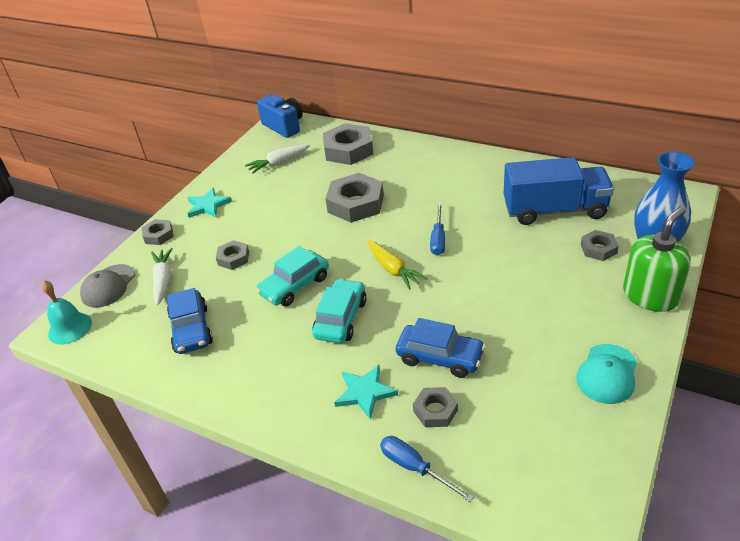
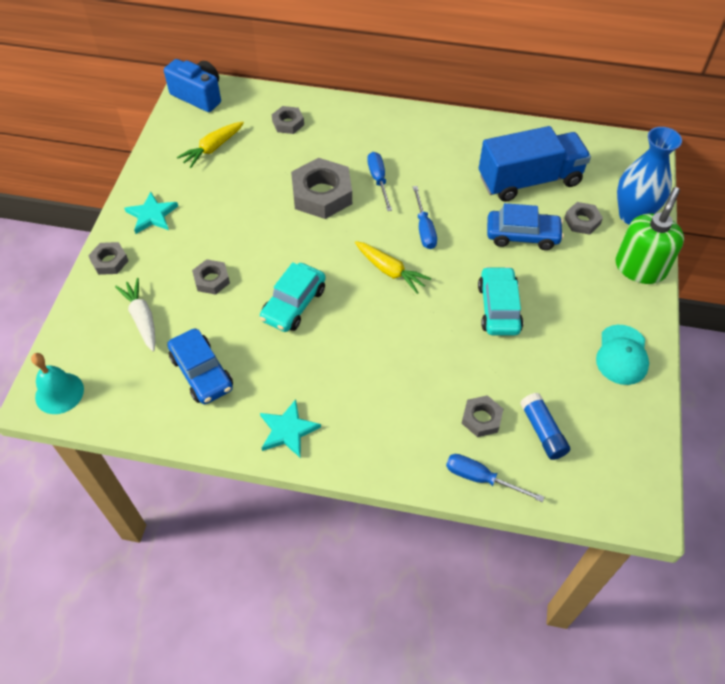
camera: 20 degrees left, 15 degrees up
(108, 286) = (79, 334): grey cap -> none
(278, 163) = (213, 148): white carrot -> yellow carrot
(340, 318) = (356, 335): turquoise car -> turquoise car (498, 308)
(348, 150) = (288, 123): grey nut -> grey nut, size x0.53
(365, 392) = (409, 412): turquoise star -> turquoise star (288, 430)
(410, 197) = (378, 180): none -> blue screwdriver
(440, 357) = (468, 362): blue car -> blue car (522, 235)
(496, 433) = (542, 431): none -> blue glue stick

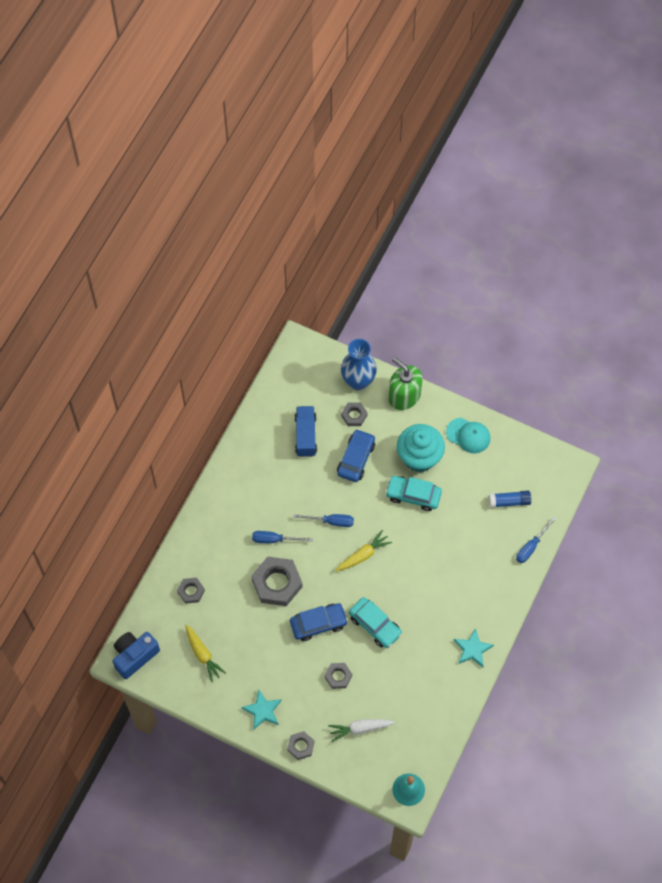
camera: 75 degrees left, 10 degrees up
(202, 372) = (416, 695): blue car -> blue car (318, 624)
(481, 418) = (492, 533): grey nut -> none
(529, 180) = (305, 435): blue truck -> blue truck, size x0.65
(558, 303) = (419, 457): none -> turquoise cupcake

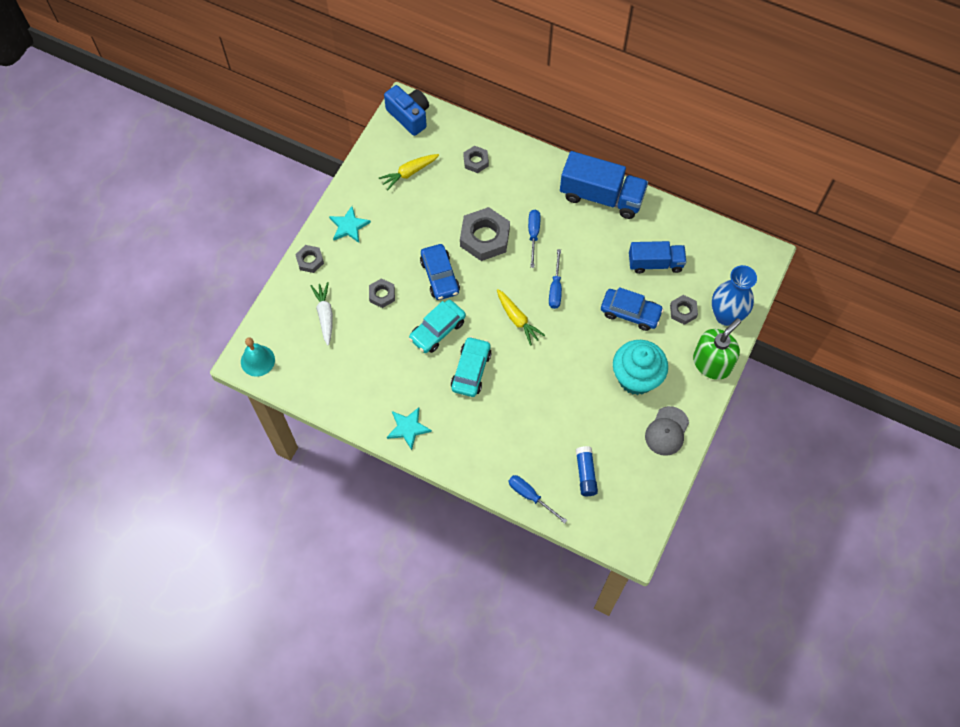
camera: 90 degrees right, 0 degrees up
(233, 478) = (601, 196): none -> blue truck
(413, 495) = (589, 370): turquoise car -> turquoise car (471, 370)
(468, 435) = (667, 431): turquoise cap -> grey cap

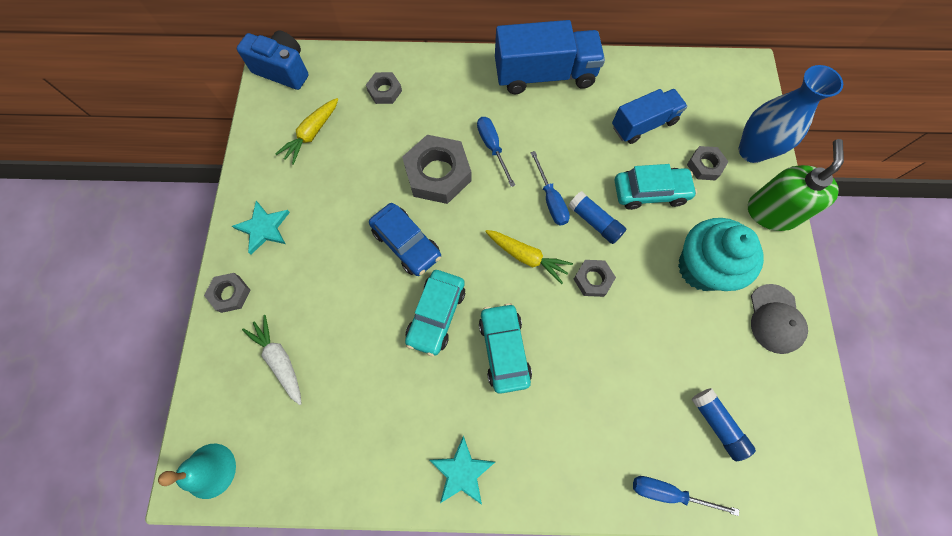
camera: 25 degrees left, 5 degrees up
(382, 295) = (344, 299): grey nut -> grey nut (593, 279)
(578, 316) = (594, 222): none -> blue glue stick
(630, 313) = (650, 192): blue car -> turquoise car

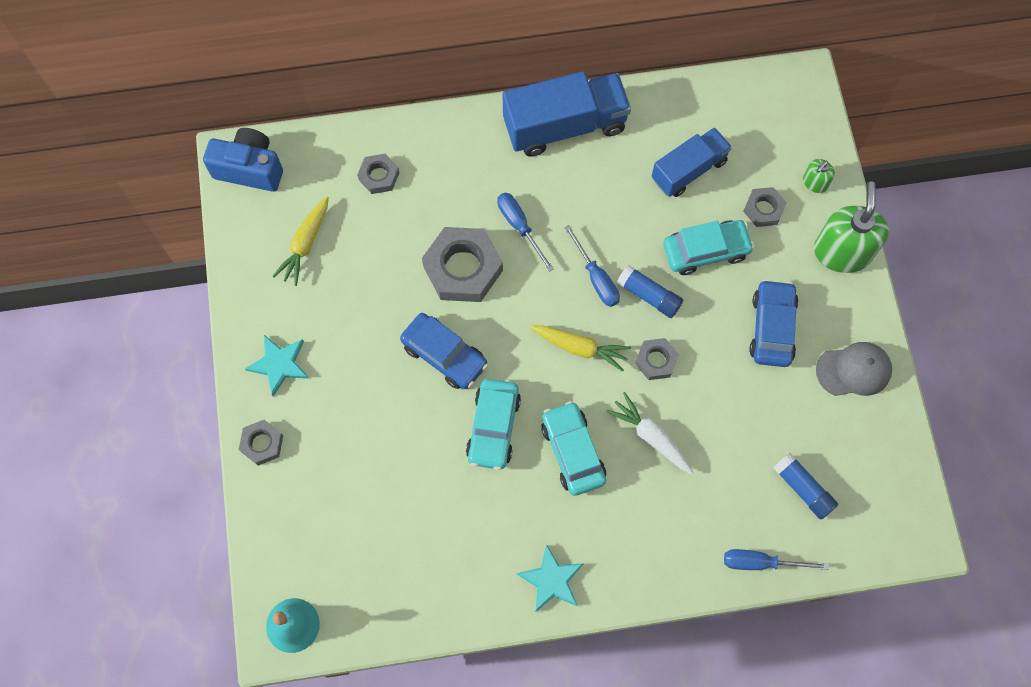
camera: 10 degrees left, 0 degrees up
(280, 360) = (336, 504): white carrot -> white carrot (651, 436)
(702, 268) = (771, 328): turquoise cupcake -> blue car
(752, 151) = (815, 182): blue vase -> green soap dispenser
(775, 319) = (854, 370): grey cap -> grey cap turned 90 degrees counterclockwise

